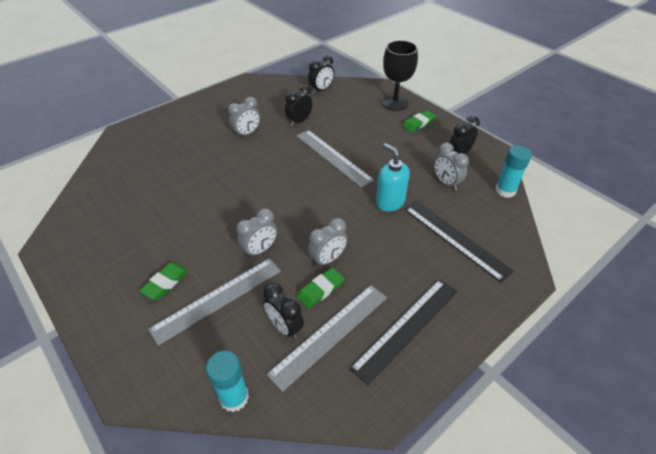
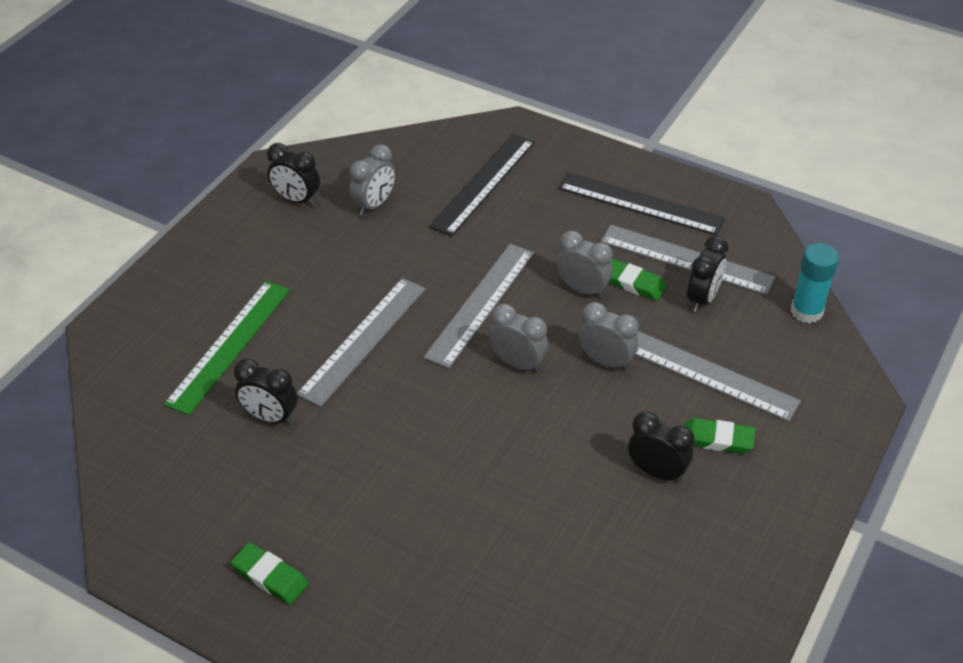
camera: 110 degrees left, 0 degrees up
(247, 134) = (339, 484): grey clock -> grey clock (518, 363)
(321, 90) = (140, 417): black clock -> black clock (656, 472)
(338, 207) = (480, 304): none -> grey ruler
(352, 116) = (229, 345): none -> green ruler
(389, 202) = (443, 253): turquoise soap dispenser -> none
(395, 103) = (163, 297): black goblet -> none
(418, 123) = (224, 256): green eraser -> green eraser (270, 576)
(505, 191) = (366, 149): turquoise glue stick -> none

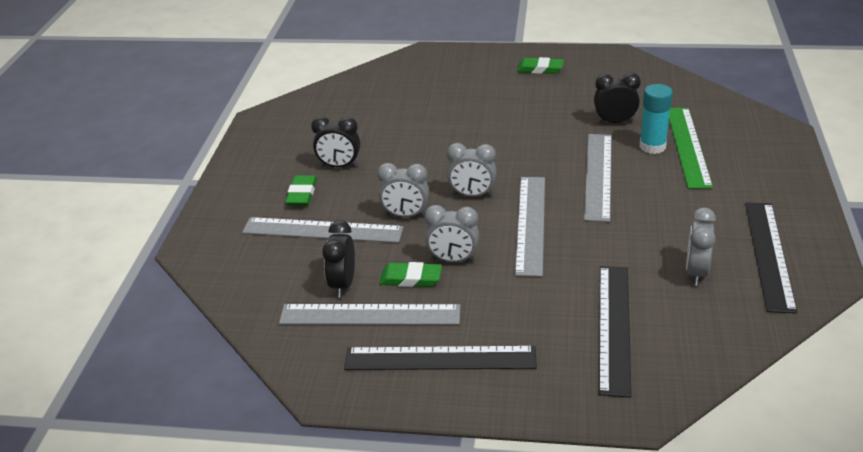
camera: 160 degrees right, 10 degrees down
(296, 200) = (769, 254): black clock -> black ruler
(717, 439) = (302, 194): green eraser -> green eraser turned 75 degrees counterclockwise
(806, 311) = (244, 302): turquoise glue stick -> turquoise glue stick (652, 146)

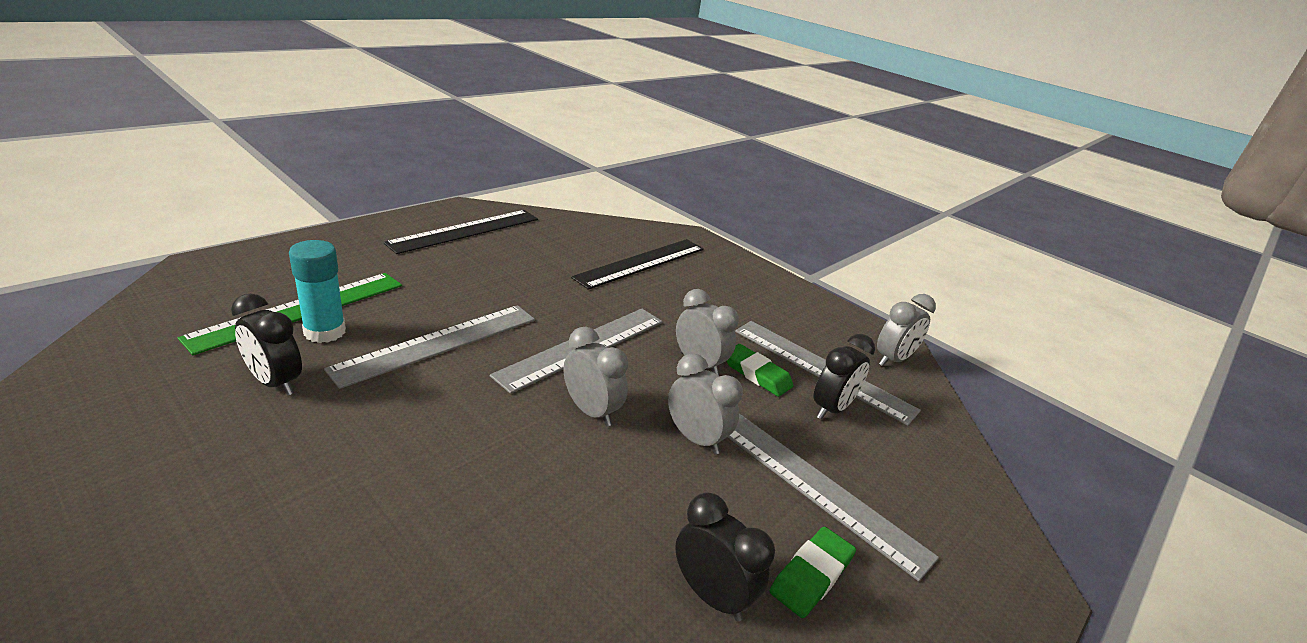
camera: 150 degrees left, 5 degrees down
(440, 358) = (787, 314): black ruler -> none
(540, 69) = (73, 572): green eraser -> none
(696, 272) = (531, 251): grey clock -> grey clock (892, 360)

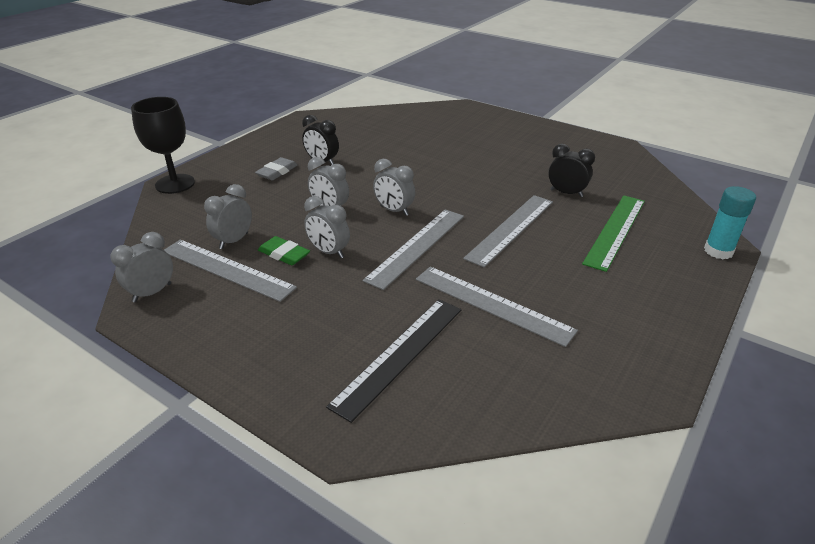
camera: 175 degrees right, 5 degrees up
(325, 332) = (582, 221): turquoise glue stick -> turquoise glue stick (718, 251)
(465, 231) = (608, 348): black ruler -> none
(811, 575) = (277, 172): green eraser -> grey eraser
(816, 487) = (263, 200): grey ruler -> grey ruler (492, 304)
(831, 409) = (234, 241): black clock -> grey clock
(1015, 578) = (175, 184): none -> black goblet

